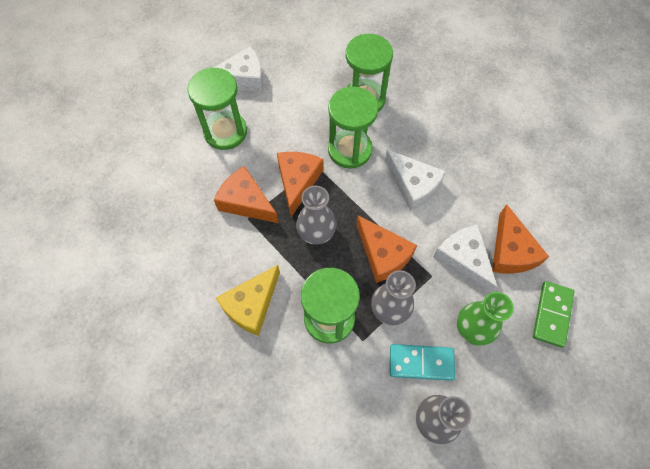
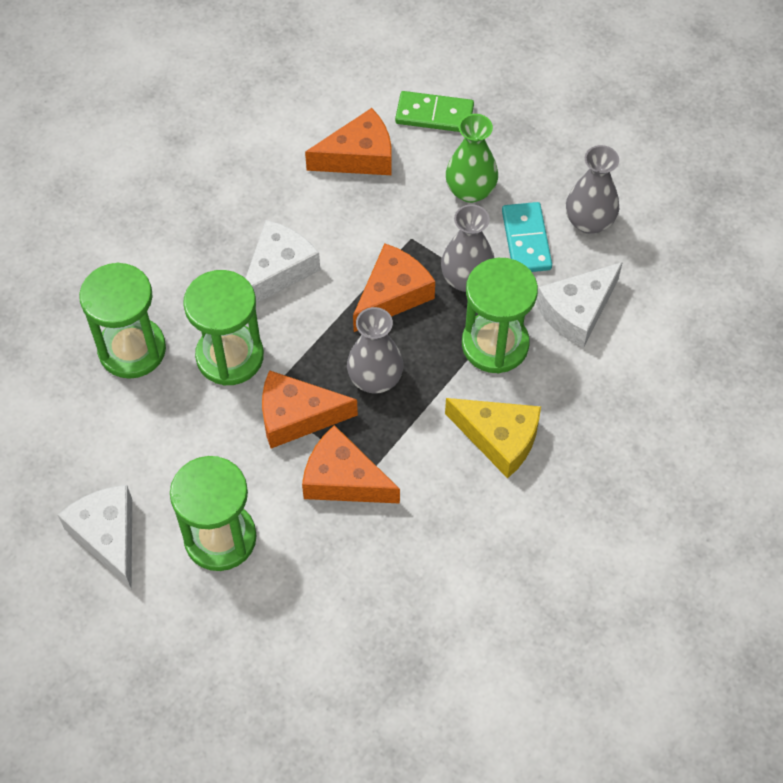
camera: 100 degrees left, 5 degrees down
(246, 202) = (343, 479): orange cheese -> orange cheese turned 90 degrees clockwise
(463, 260) = (381, 206): white cheese -> white cheese (577, 312)

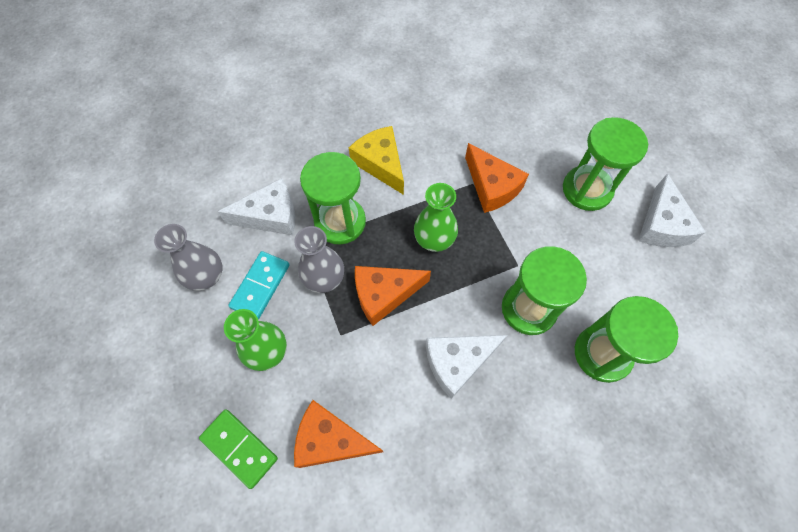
camera: 150 degrees left, 5 degrees up
(297, 416) = (501, 240): orange cheese -> none
(375, 379) = (434, 239): grey vase -> green vase

